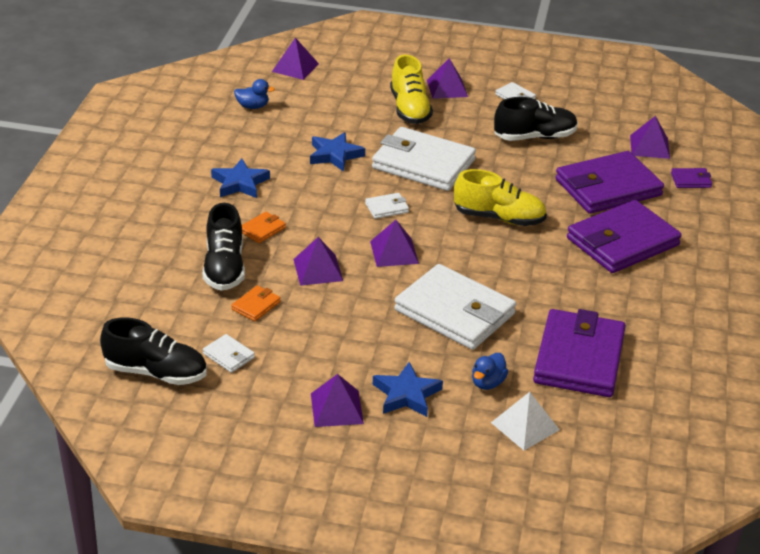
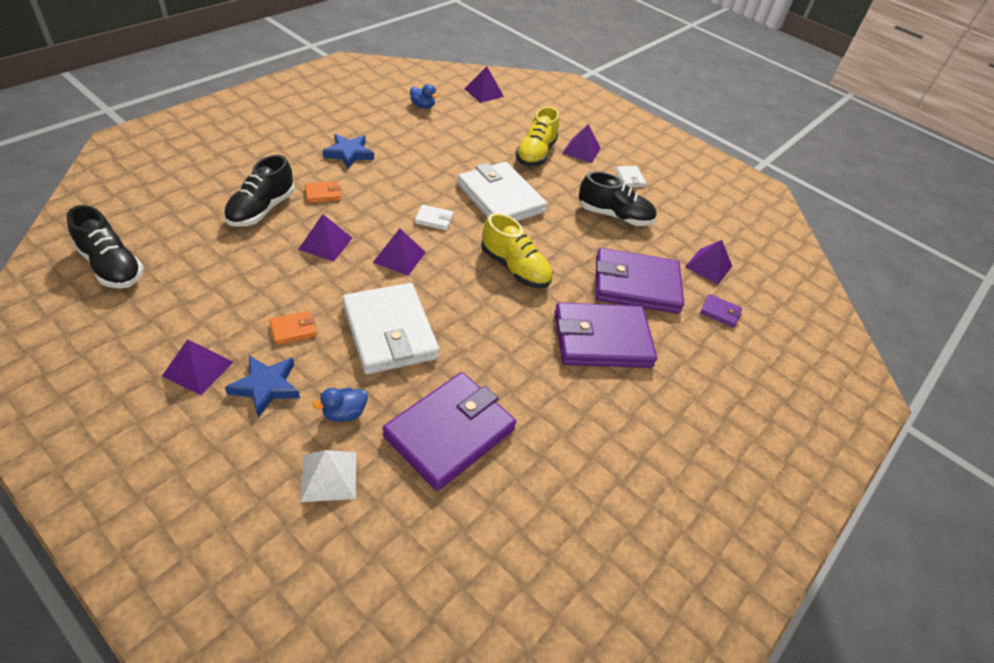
camera: 25 degrees right, 10 degrees up
(229, 355) = (177, 279): white wallet -> none
(256, 305) = (246, 249): orange wallet -> orange wallet (293, 329)
(335, 155) = (441, 163): blue star -> none

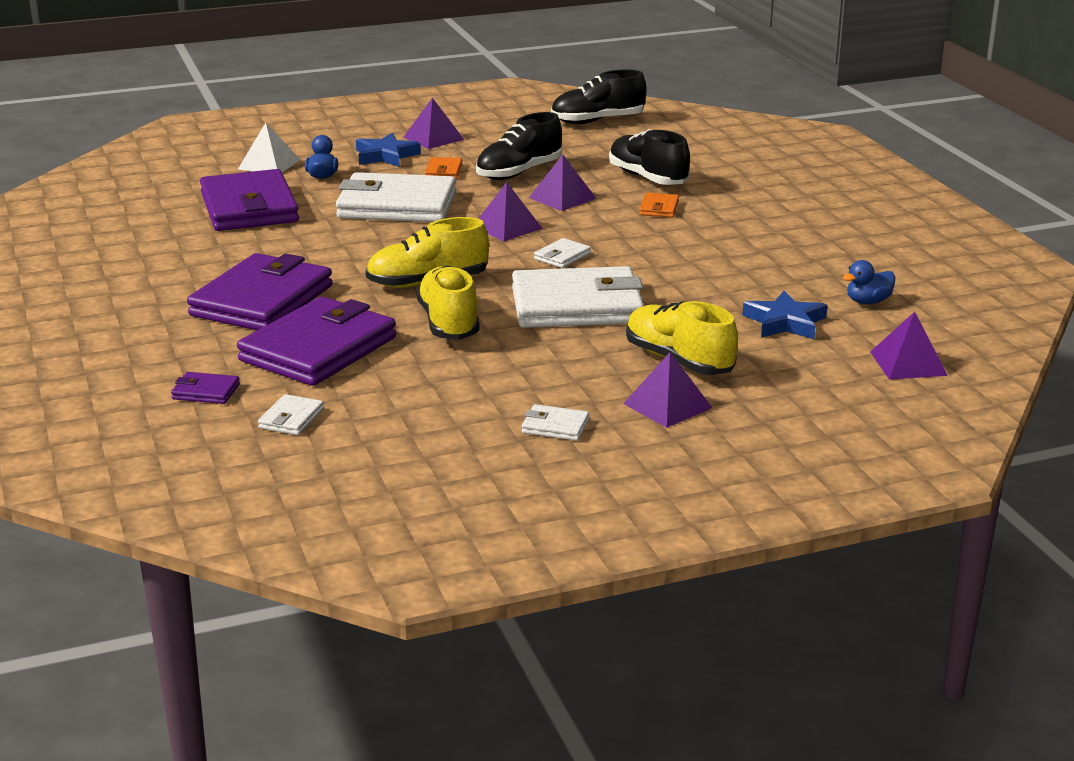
camera: 125 degrees right, 20 degrees down
(349, 154) = (744, 233): blue star -> blue star (785, 322)
(561, 242) = (449, 323): none -> yellow shoe
(614, 216) = (470, 379): black shoe -> black shoe (519, 172)
(708, 266) = (291, 419): purple pyramid -> white wallet
(720, 312) = (206, 392): purple wallet -> purple wallet turned 45 degrees clockwise

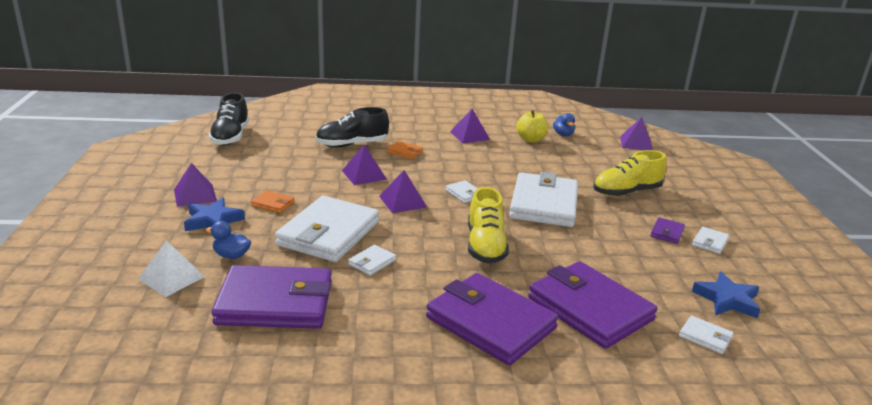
camera: 75 degrees left, 0 degrees up
(206, 392) = (660, 374): purple wallet -> purple wallet (667, 233)
(349, 233) = (372, 262): none -> white wallet
(449, 323) = (557, 250): yellow shoe -> none
(519, 172) = (303, 179): black shoe -> none
(667, 405) = (682, 206): purple pyramid -> purple pyramid (470, 135)
(785, 322) = (583, 157): blue star -> blue star (727, 300)
(810, 280) = (531, 140): none -> yellow apple

